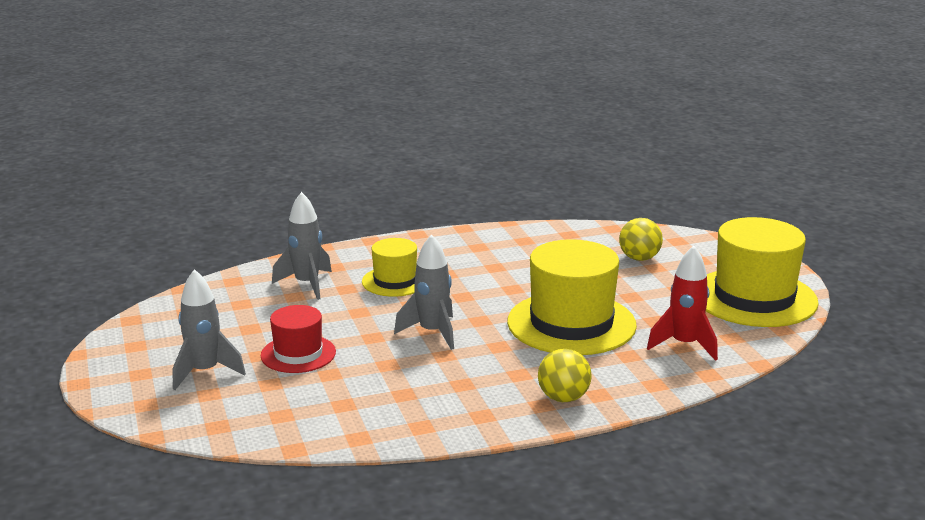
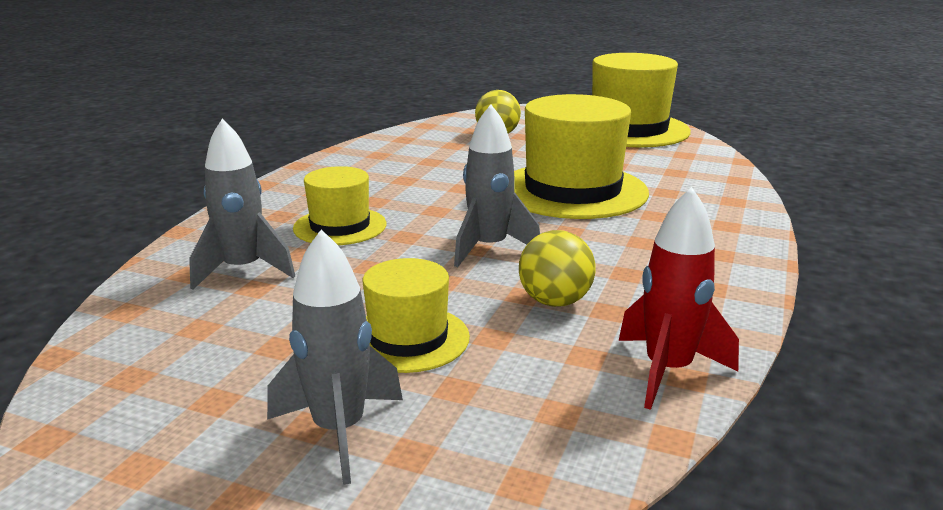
camera: 50 degrees left, 0 degrees up
(298, 354) = (408, 338): red hat -> yellow hat
(563, 398) = (717, 240): yellow ball -> yellow ball (555, 302)
(684, 345) = (675, 170): red rocket -> red rocket (668, 371)

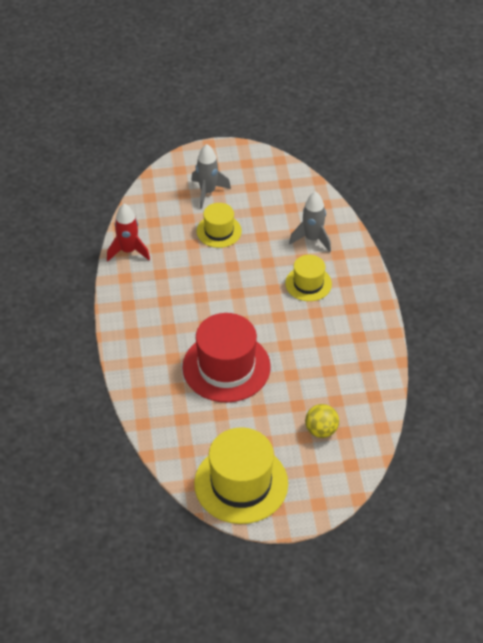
camera: 150 degrees right, 25 degrees up
(489, 248) = (230, 294): grey rocket -> none
(555, 302) = (182, 270): yellow ball -> none
(572, 190) = (226, 367): yellow hat -> red hat

